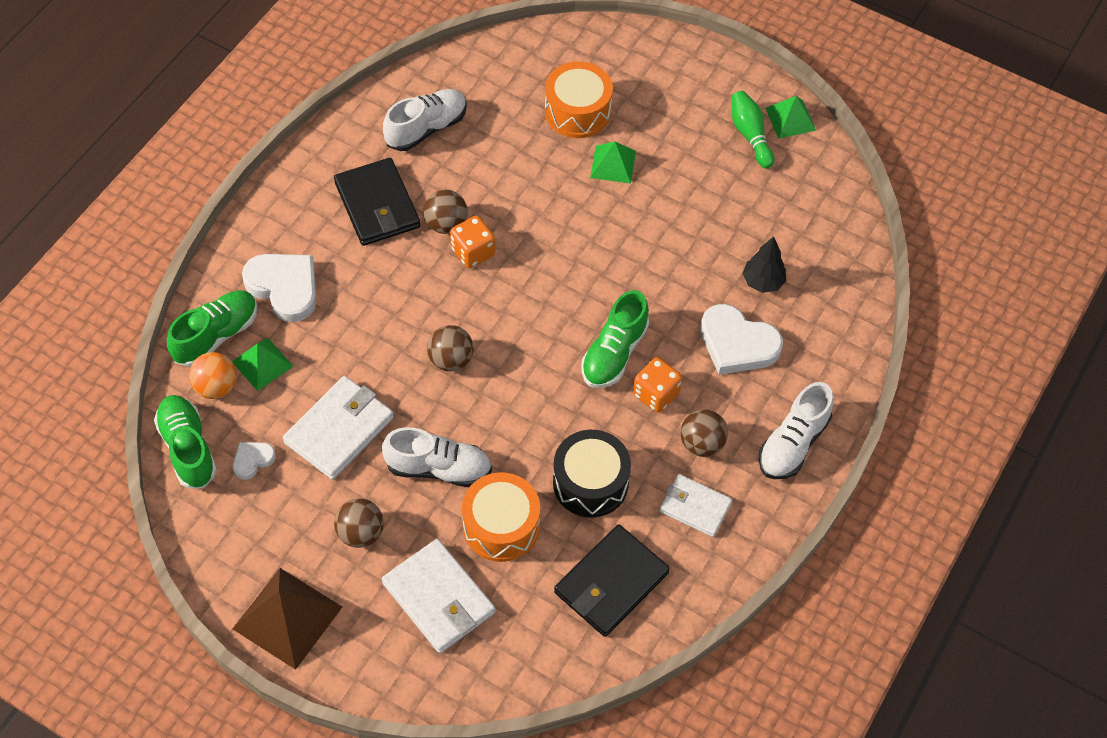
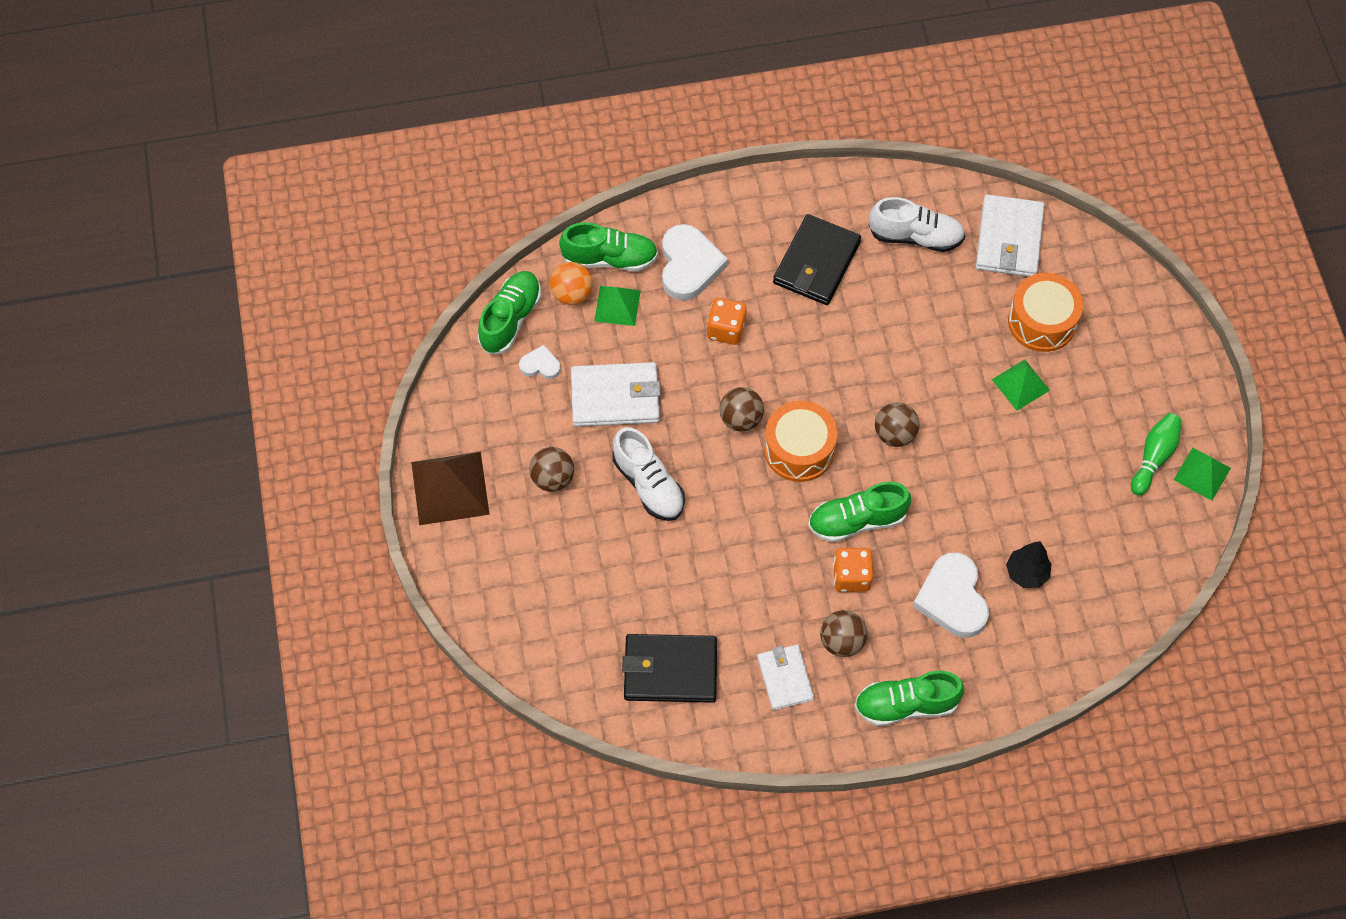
camera: 50 degrees right, 5 degrees up
(439, 598) = (552, 569): white wallet -> white wallet (1009, 239)
(446, 224) = (848, 320): brown ball -> brown ball (894, 434)
(473, 252) = (843, 357): orange dice -> orange dice (726, 329)
(501, 526) = (644, 562): orange drum -> orange drum (799, 449)
(590, 483) = (735, 592): black drum -> none
(793, 443) = (906, 705): white shoe -> green shoe

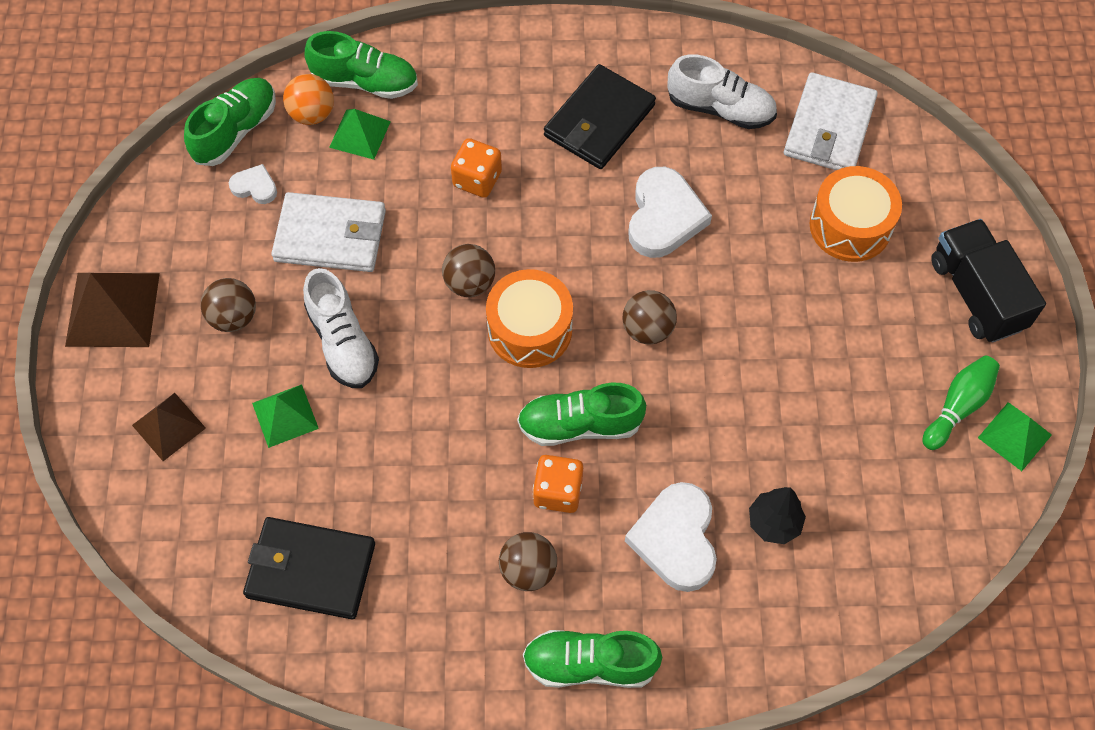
camera: 10 degrees right, 0 degrees up
(524, 576) = (168, 426): none -> brown pyramid
(689, 265) = (453, 102): white heart -> white heart (664, 217)
(785, 678) = (447, 604): white wallet -> none
(1020, 384) = (811, 295): green pyramid -> green pyramid (285, 415)
(1153, 363) = (976, 294): none -> black truck

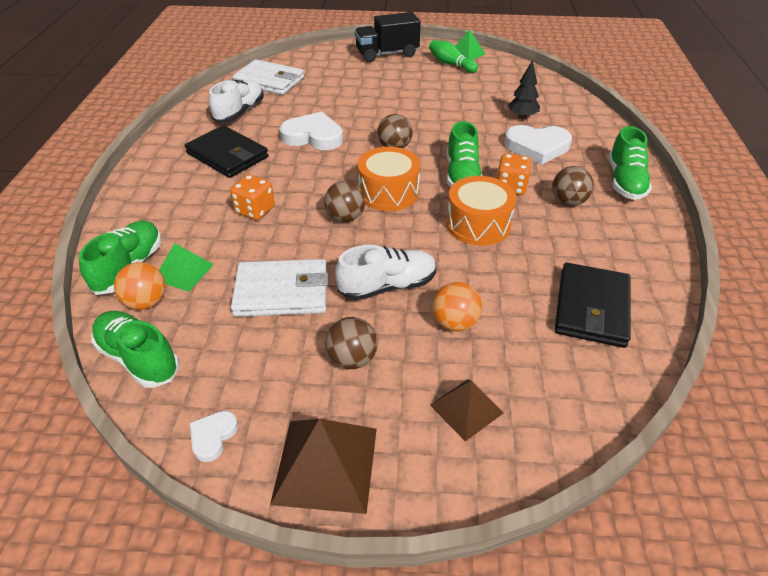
camera: 85 degrees left, 20 degrees down
(255, 187) = (211, 343): white heart -> white heart (213, 436)
(285, 415) = (454, 323): green pyramid -> orange ball
(330, 236) = (282, 292): white wallet -> white wallet turned 75 degrees clockwise
(850, 226) = (337, 81): orange drum -> orange drum (478, 224)

